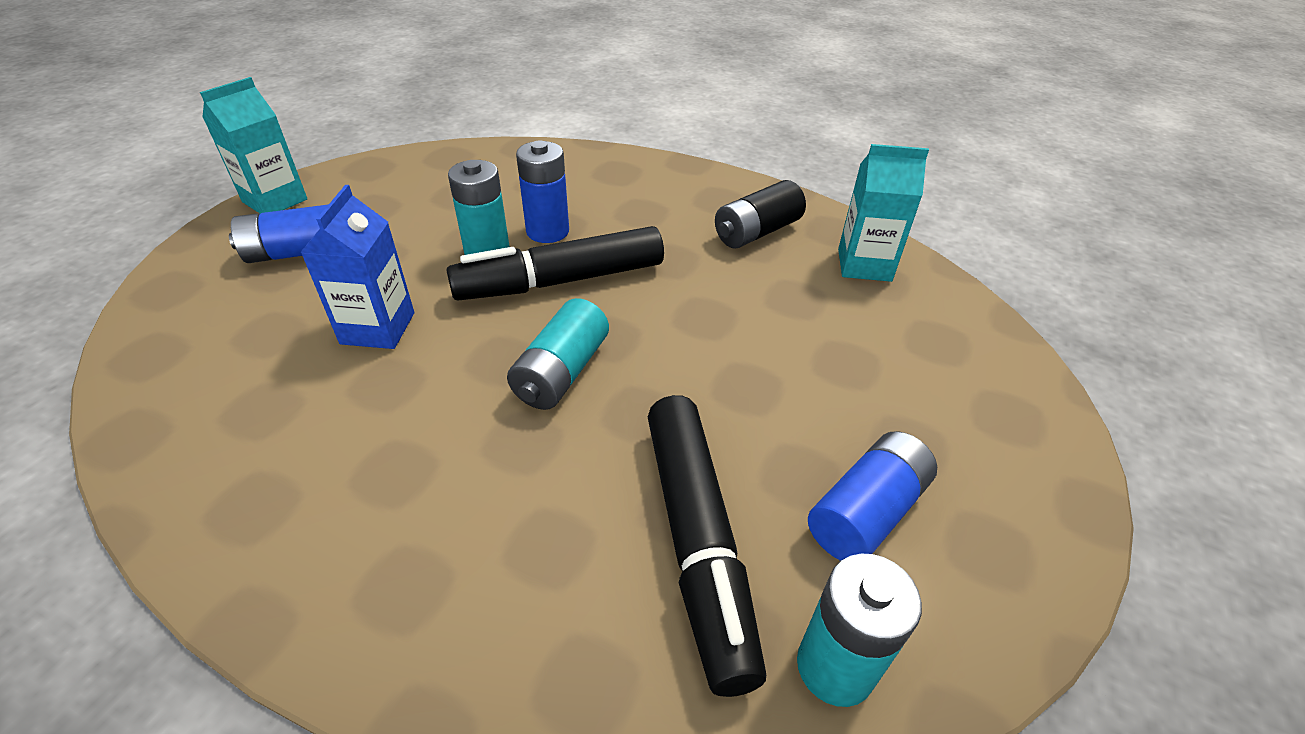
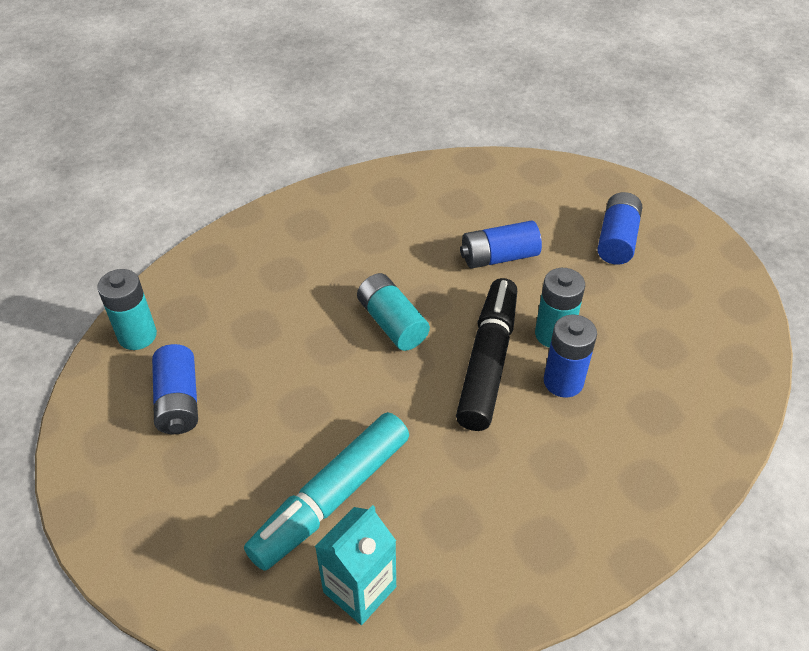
camera: 125 degrees right, 5 degrees up
(275, 201) = (705, 241): turquoise carton -> none
(378, 328) = (499, 257): blue carton -> blue battery
(697, 542) = (232, 323): black marker -> none
(757, 232) = (466, 536): black battery -> none
(816, 315) = (331, 498): none -> turquoise marker

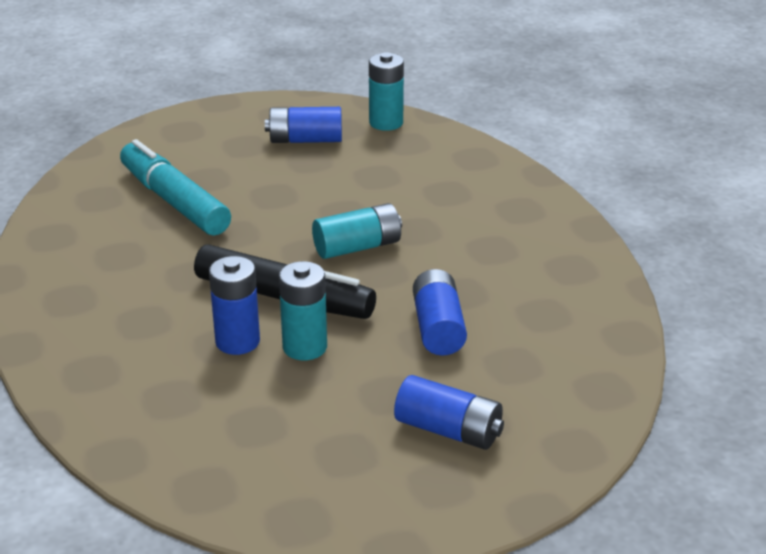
camera: 100 degrees right, 15 degrees down
(359, 589) = (87, 208): turquoise carton -> none

